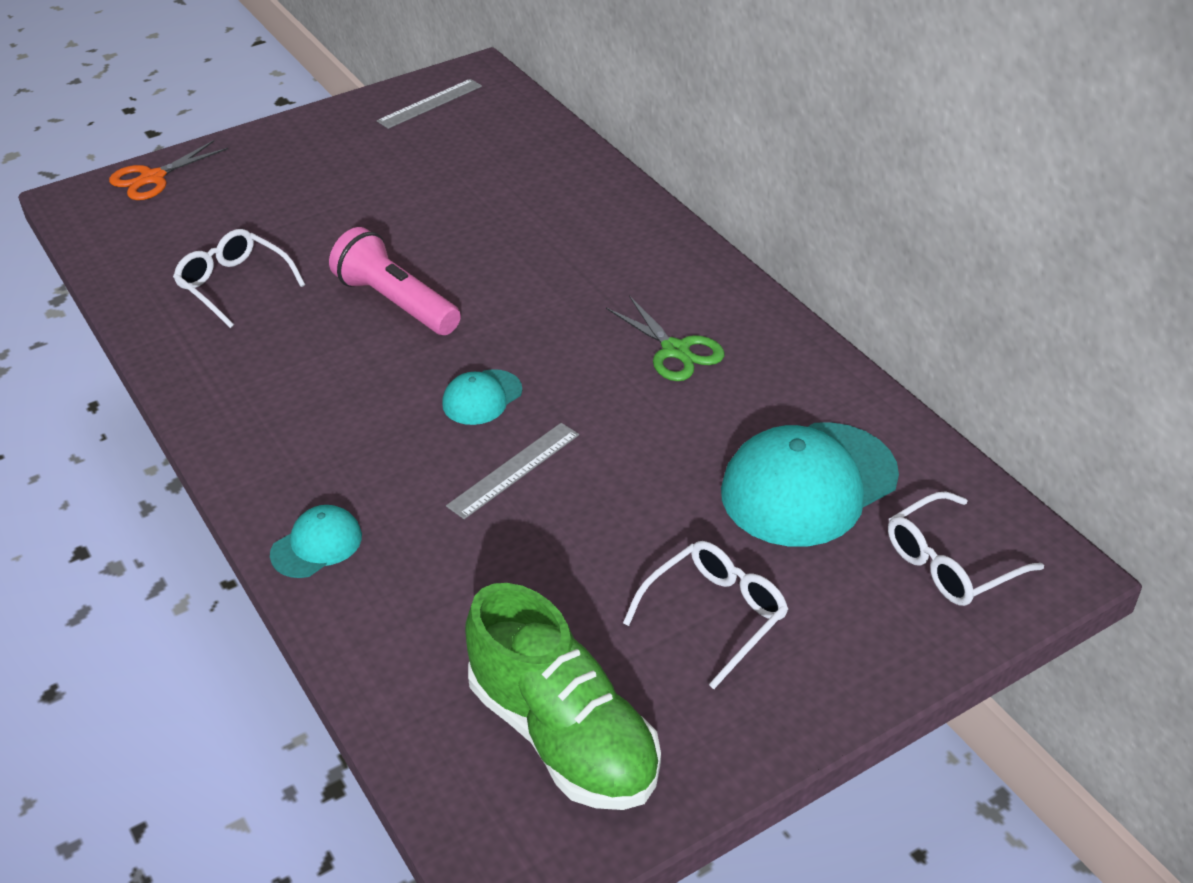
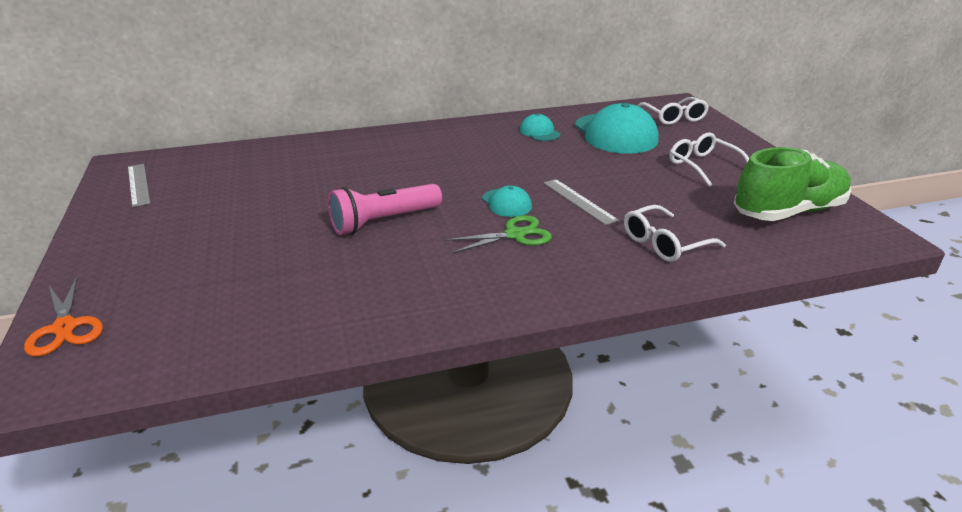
camera: 75 degrees left, 10 degrees down
(234, 285) = (298, 289): white glasses -> white glasses (664, 243)
(317, 545) = (631, 273): turquoise cap -> turquoise cap (539, 132)
(675, 350) = (495, 147): green scissors -> green scissors (515, 235)

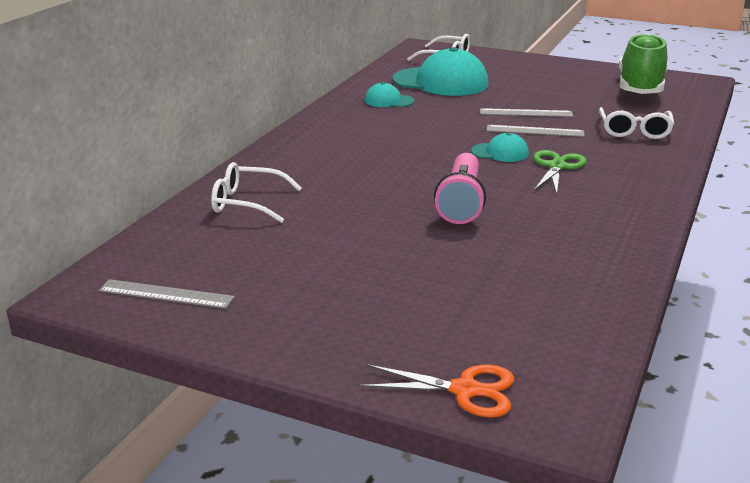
camera: 50 degrees left, 5 degrees down
(613, 184) = (526, 113): none -> grey ruler
(703, 166) = (541, 81): white glasses -> white glasses (247, 203)

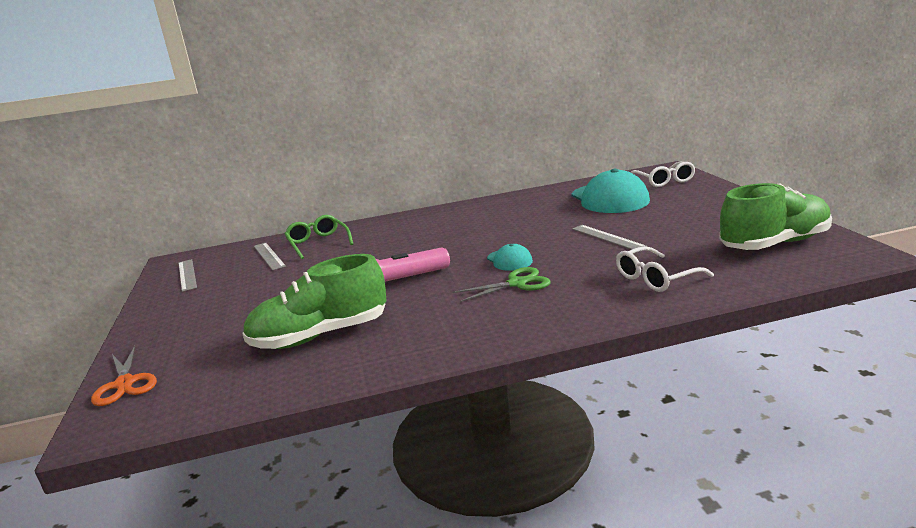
camera: 55 degrees right, 5 degrees down
(247, 203) = (318, 243): white glasses -> green glasses
(388, 101) = (539, 204): turquoise cap -> none
(521, 265) = (320, 335): none -> green shoe
(535, 131) = (576, 253): grey ruler -> grey ruler (269, 256)

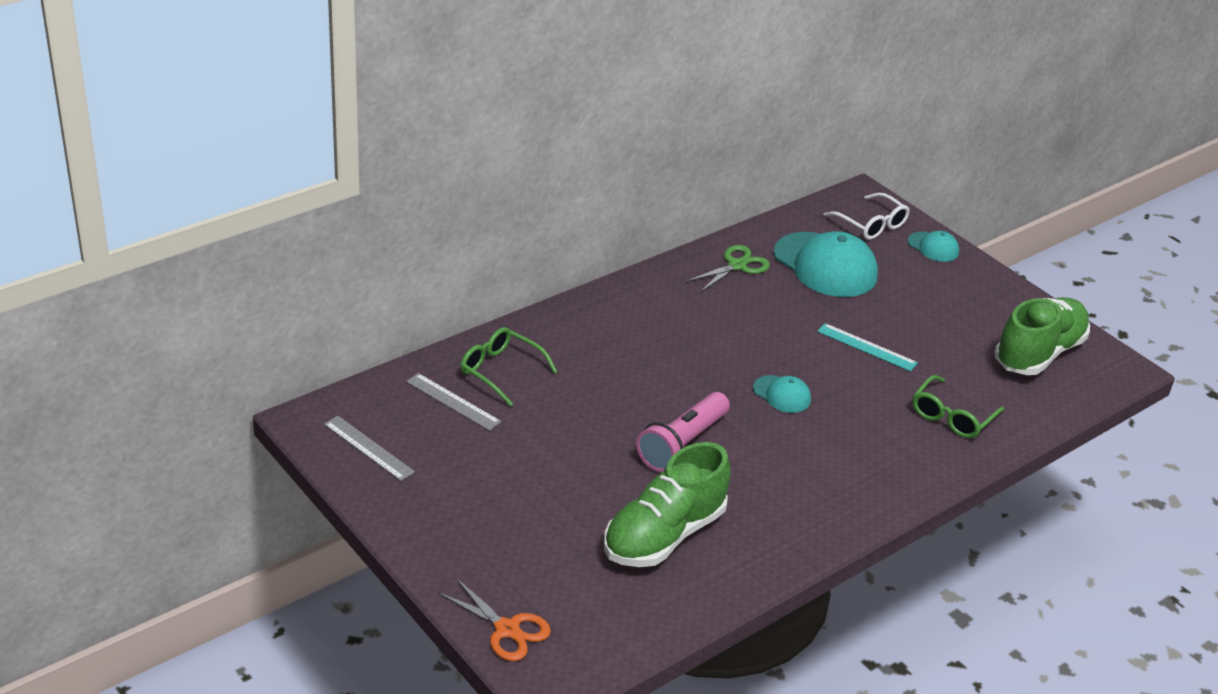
camera: 30 degrees left, 15 degrees up
(517, 283) = (817, 434): green scissors -> green scissors (737, 265)
(608, 237) = (867, 347): grey ruler -> turquoise ruler
(656, 278) = (952, 416): white glasses -> green glasses
(709, 190) = (933, 247): none -> turquoise cap

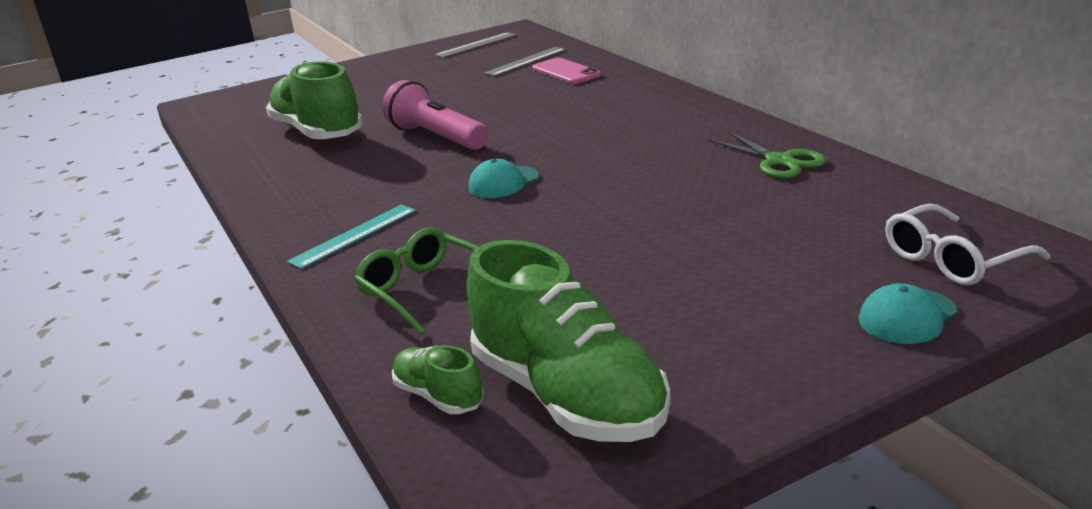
camera: 105 degrees right, 10 degrees down
(500, 371) = (566, 72): green glasses -> pink phone
(507, 629) = (259, 90): orange scissors -> none
(825, 265) = (802, 217): turquoise cap -> none
(867, 347) = (595, 237): turquoise ruler -> turquoise ruler (354, 235)
(1056, 397) = (439, 396): none -> green shoe

